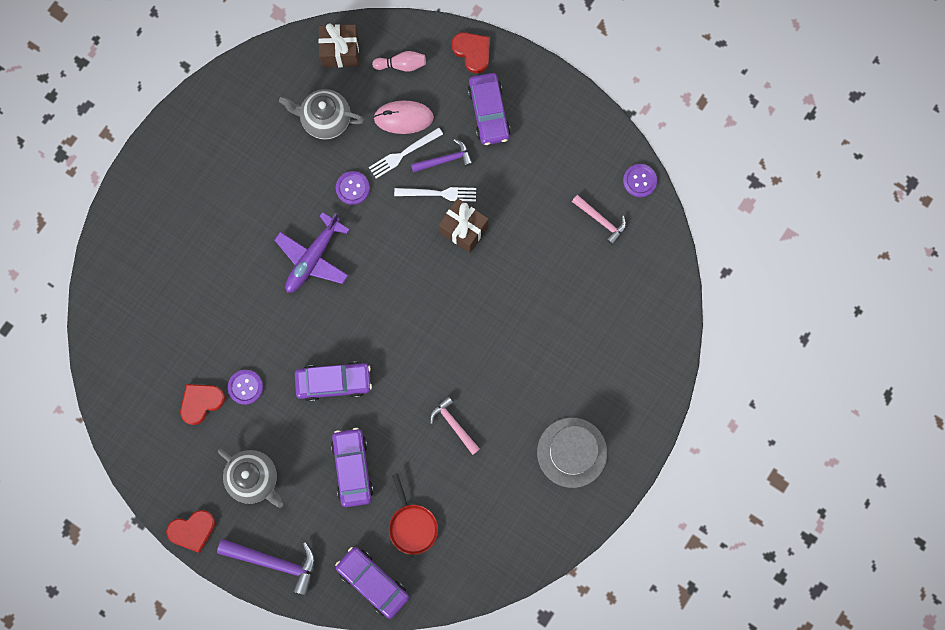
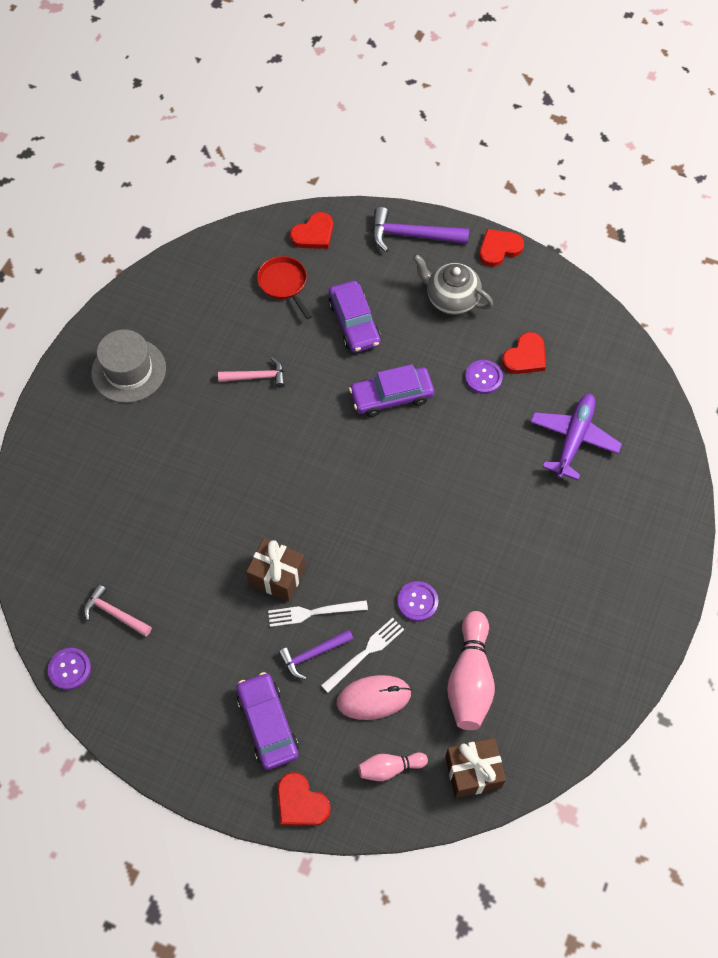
camera: 170 degrees right, 15 degrees down
(313, 258) = (444, 516): purple plane -> purple plane (573, 439)
(325, 120) = (470, 679): grey teapot -> pink bowling pin
(373, 582) = (314, 234): purple car -> red heart
(453, 424) = (257, 377): pink hammer -> pink hammer turned 45 degrees counterclockwise

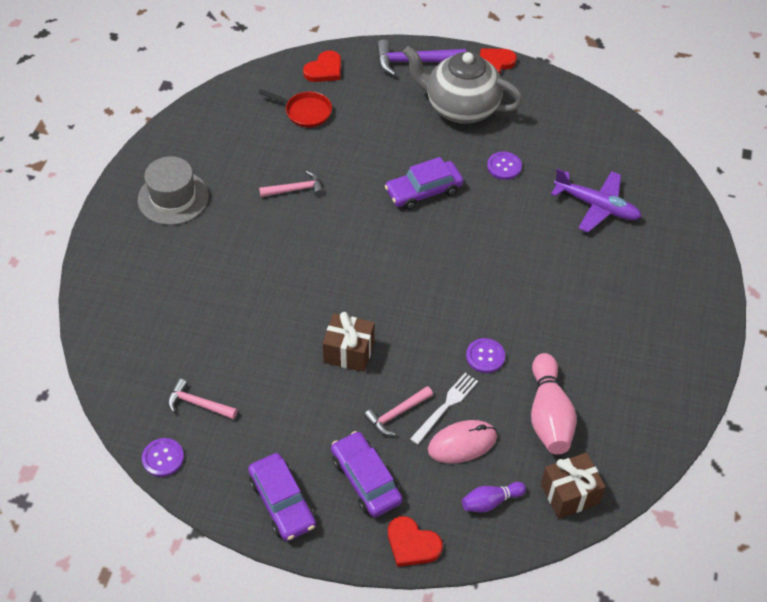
camera: 10 degrees left, 10 degrees down
(284, 284) = (305, 112): red pan -> red pan turned 150 degrees clockwise
(313, 654) = (396, 414): purple hammer -> pink hammer
(314, 612) = (390, 378): white fork -> none
(354, 322) = (376, 136): purple car -> purple car (282, 502)
(390, 768) = (490, 501): pink bowling pin -> purple bowling pin
(451, 299) = (460, 108): grey teapot -> grey teapot, size x1.51
(525, 356) = (538, 146): red heart -> none
(573, 439) = (596, 206): purple plane -> purple plane turned 105 degrees clockwise

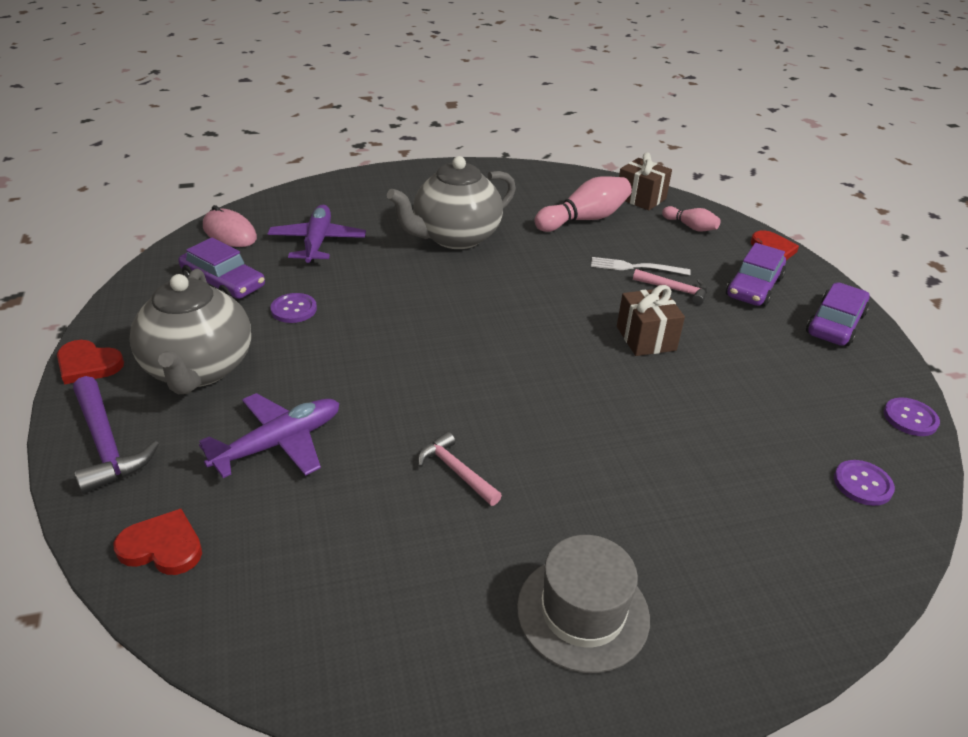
camera: 120 degrees left, 15 degrees down
(198, 404) = (828, 420): pink hammer -> none
(305, 112) = (285, 527): red pan -> none
(369, 125) = (278, 443): none -> purple plane
(423, 191) = (375, 356): purple car -> purple car (223, 282)
(462, 443) = (659, 251): pink mouse -> pink mouse (229, 233)
(485, 356) = (561, 260): purple button -> purple button (862, 484)
(490, 501) = (690, 227): purple bowling pin -> pink bowling pin
(562, 298) = (455, 237): none -> grey teapot

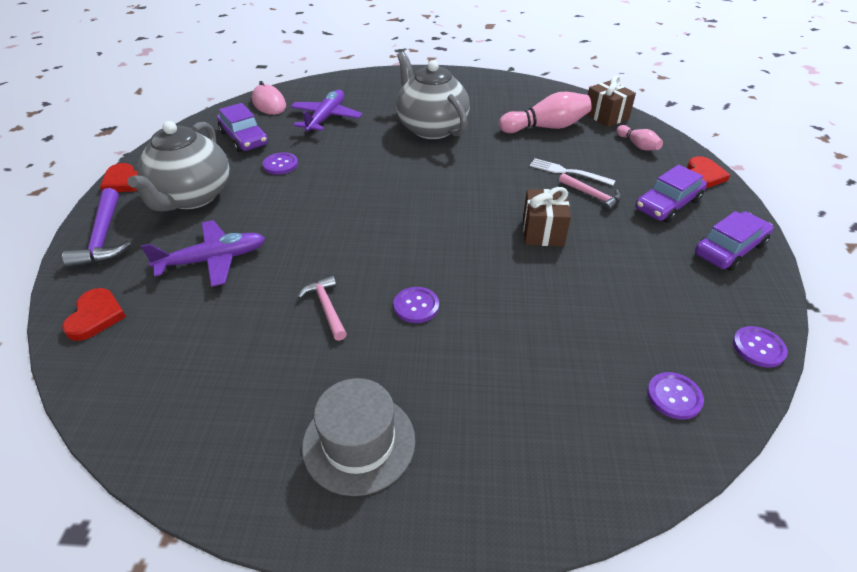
camera: 20 degrees right, 5 degrees up
(162, 546) = (95, 316): red heart -> red heart turned 60 degrees clockwise
(455, 237) = (431, 128): grey teapot -> grey teapot turned 75 degrees clockwise
(557, 448) = (416, 306): none -> purple button

